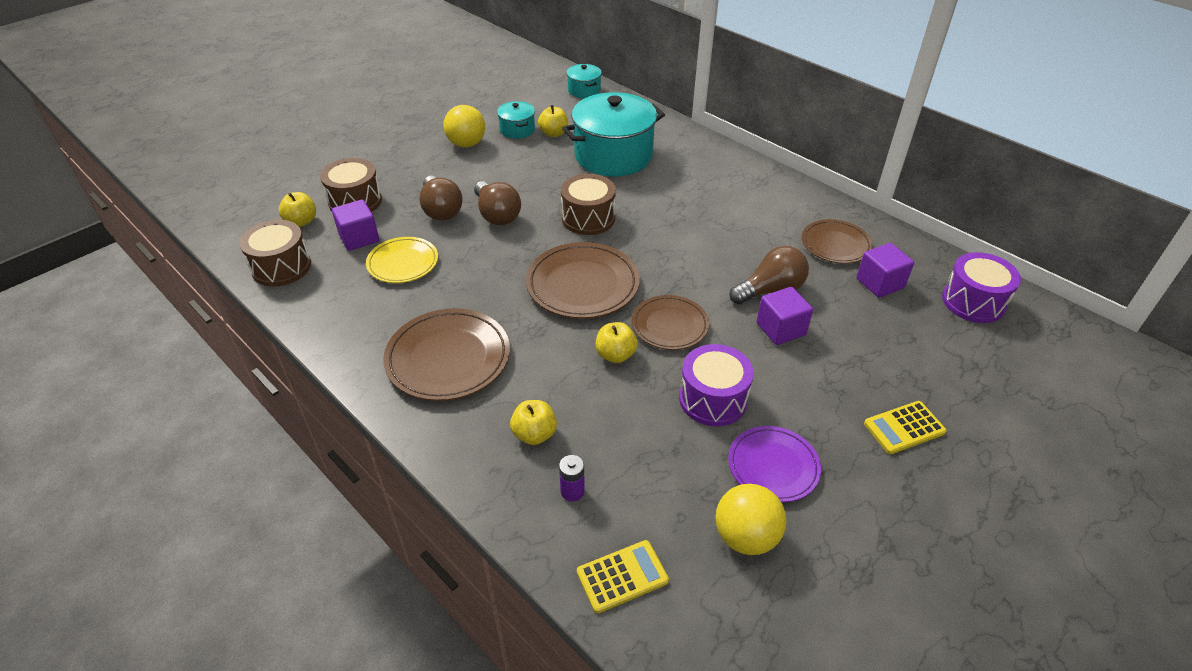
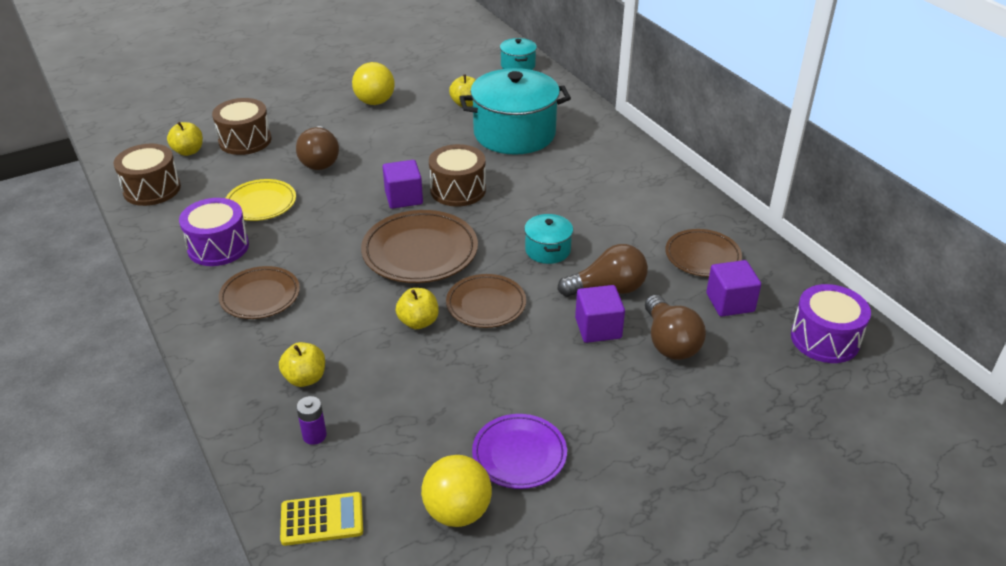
camera: 15 degrees right, 5 degrees down
(359, 238) = (232, 174): purple cube -> purple cube (403, 198)
(448, 358) = (260, 296): brown plate -> brown plate, size x0.65
(497, 215) = (370, 173): brown light bulb -> brown light bulb (669, 342)
(517, 130) = (431, 95): turquoise pot -> turquoise pot (547, 250)
(713, 399) = (492, 381): purple drum -> purple drum (218, 247)
(904, 428) = (676, 447): yellow calculator -> none

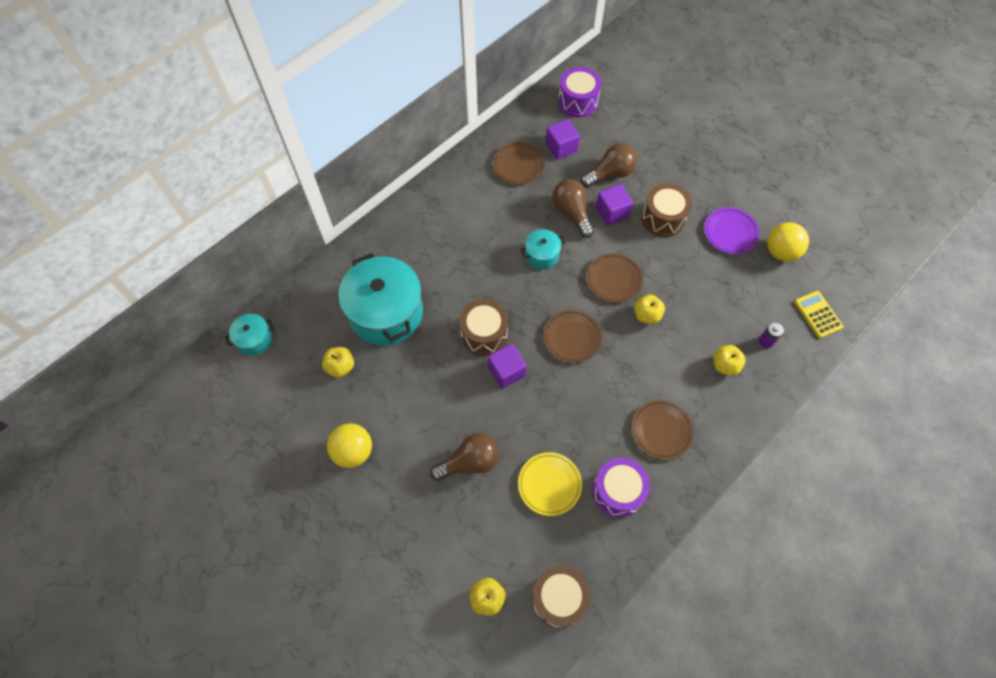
camera: 105 degrees left, 25 degrees up
(245, 140) = (454, 549): brown drum -> brown drum (663, 218)
(420, 252) = (572, 337): brown plate -> brown plate, size x0.65

